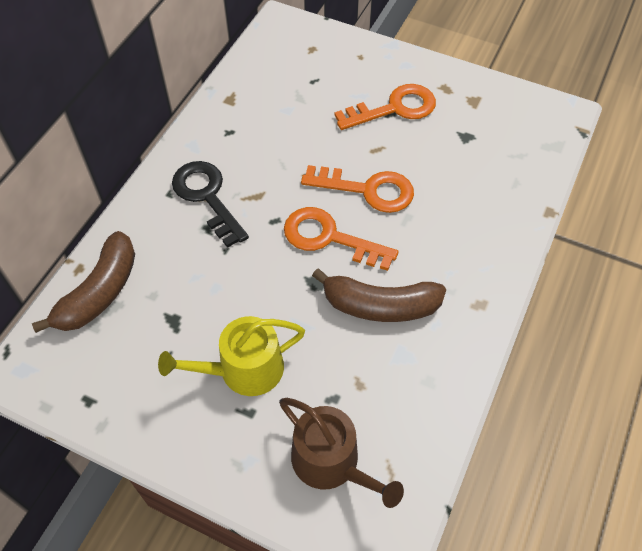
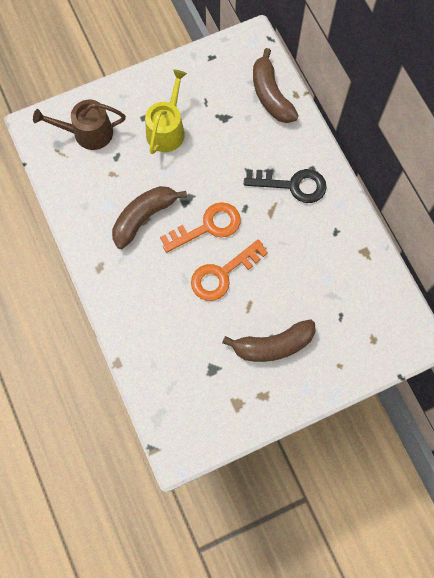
camera: 130 degrees right, 15 degrees up
(394, 108) = (273, 345): orange key -> brown banana

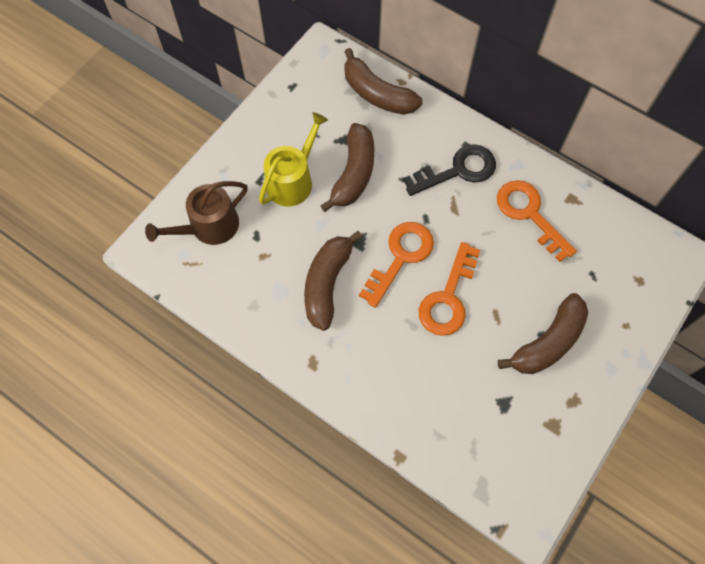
camera: 30 degrees left, 5 degrees down
(167, 129) = (293, 180): yellow watering can -> yellow watering can turned 45 degrees clockwise
(214, 147) = (354, 174): none -> brown banana
(324, 246) = (530, 214): none -> orange key

